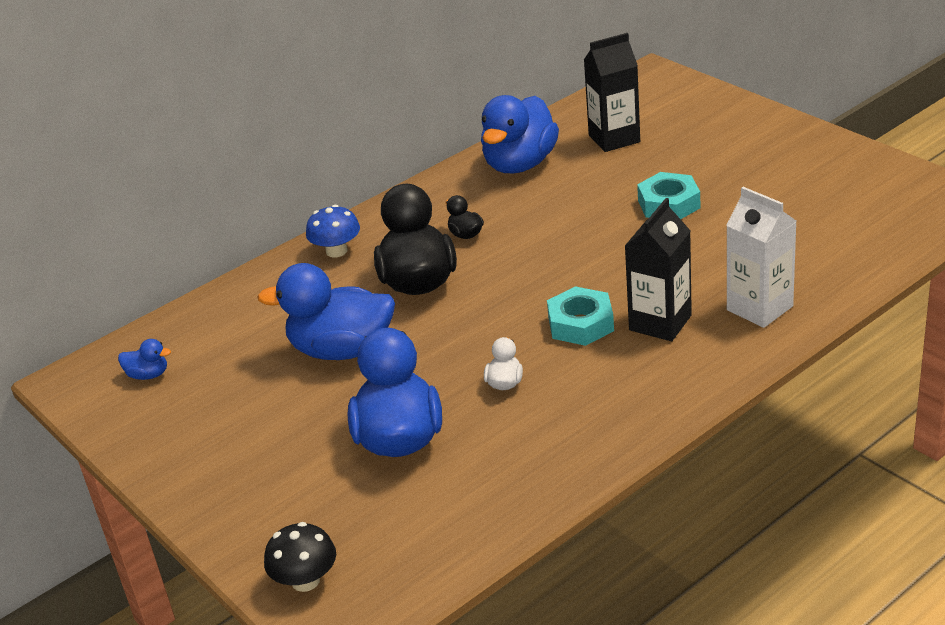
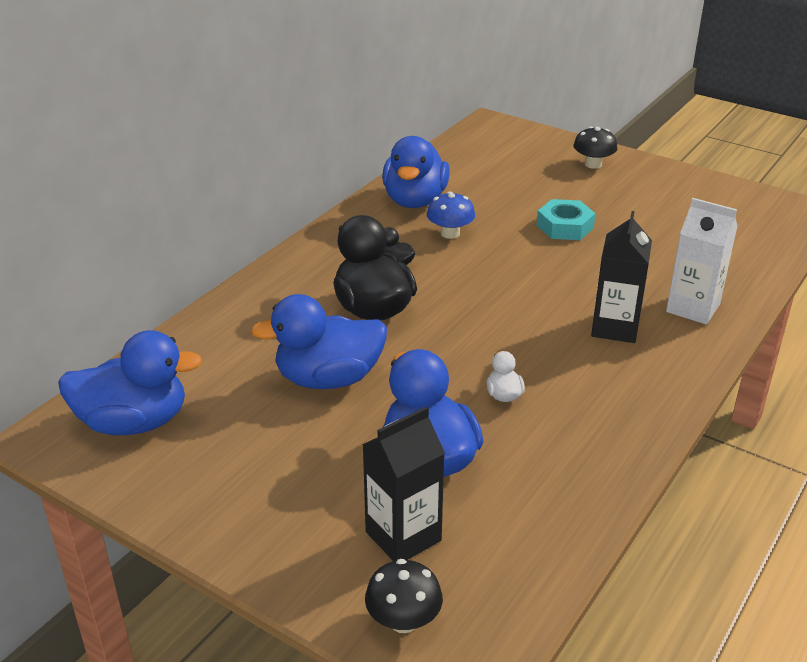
camera: 20 degrees left, 0 degrees up
(148, 375) = (134, 422): blue duck -> blue duck, size x2.33
(336, 251) = (278, 286): blue mushroom -> blue mushroom (450, 233)
(581, 324) = (545, 334): turquoise nut -> none
(614, 139) = (487, 176): black carton -> black carton (403, 536)
(743, 130) = (593, 164): none -> black mushroom

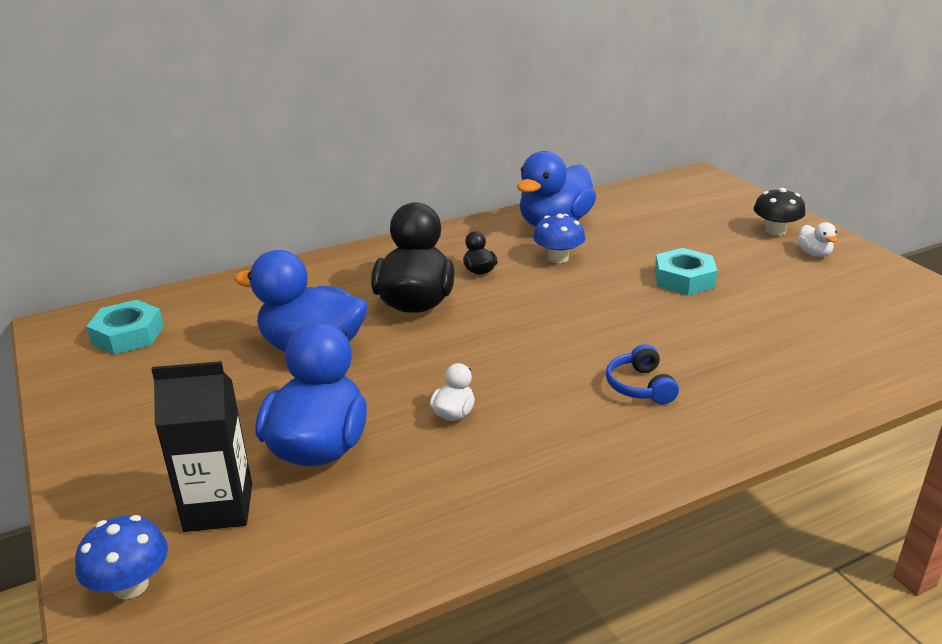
camera: 30 degrees right, 5 degrees down
(134, 422) = (128, 335): blue duck -> turquoise nut
(403, 620) = (131, 585): black mushroom -> blue mushroom
(615, 327) = (640, 386): black carton -> blue headphones
(637, 178) = (814, 253): none -> white duck
(693, 308) = (753, 393): white carton -> none

